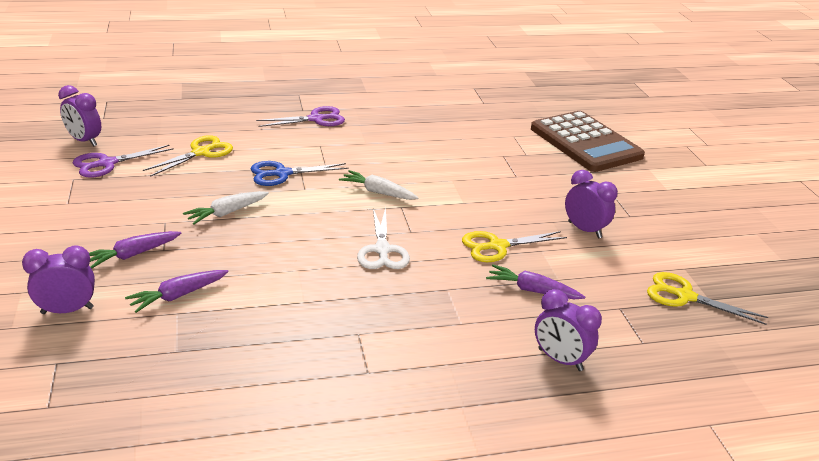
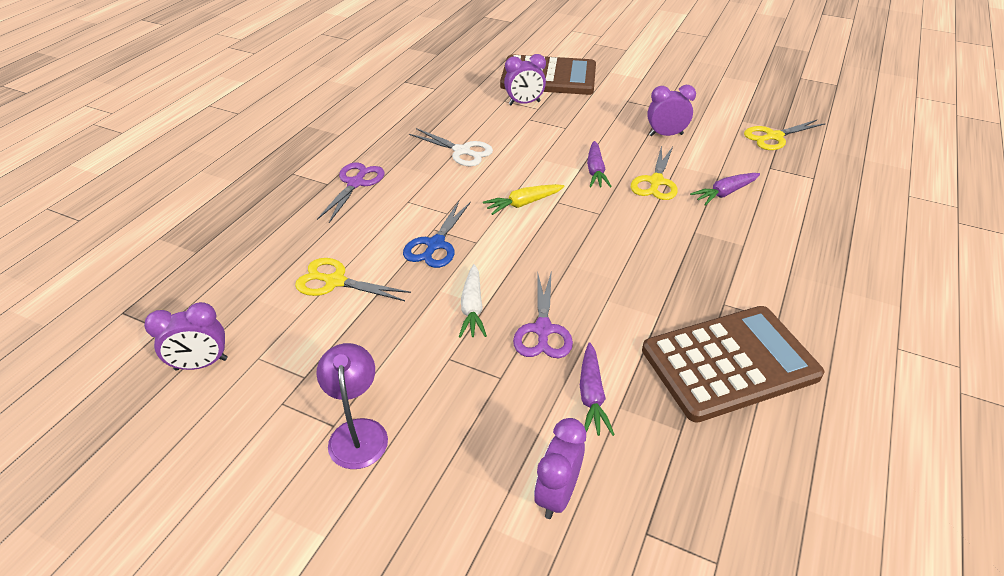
camera: 50 degrees left, 10 degrees up
(68, 213) = (358, 432): none -> purple lamp
(107, 163) = (278, 362): purple scissors -> purple scissors (543, 330)
(133, 255) = (491, 405): purple carrot -> purple carrot (595, 171)
(201, 152) = (335, 281): yellow scissors -> yellow scissors turned 60 degrees counterclockwise
(279, 357) = (729, 363): none -> brown calculator
(378, 192) = (523, 203): white carrot -> yellow carrot
(382, 250) = (615, 240): white scissors -> white scissors (462, 151)
(560, 360) = (813, 220): purple clock -> purple clock (524, 103)

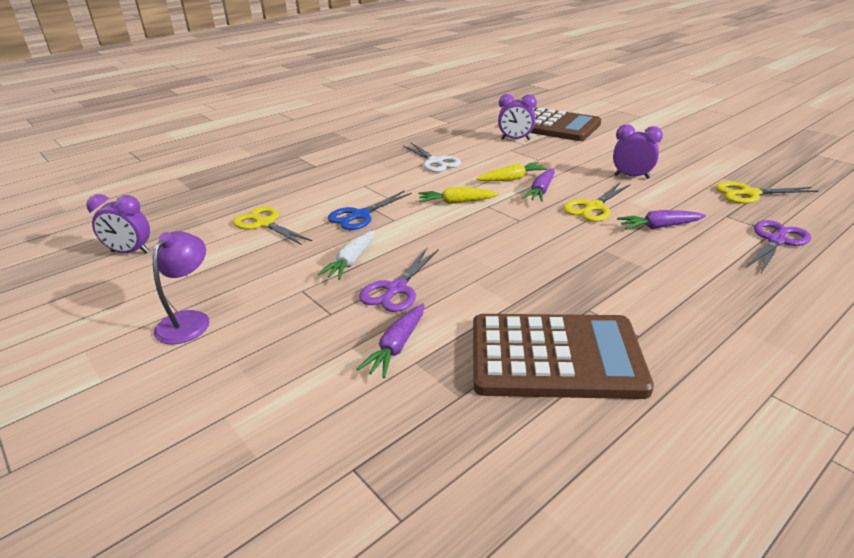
camera: 25 degrees right, 10 degrees down
(356, 183) = (335, 169): purple scissors -> purple scissors (776, 241)
(557, 160) = (512, 179): none -> yellow carrot
(557, 494) = (300, 410): purple clock -> none

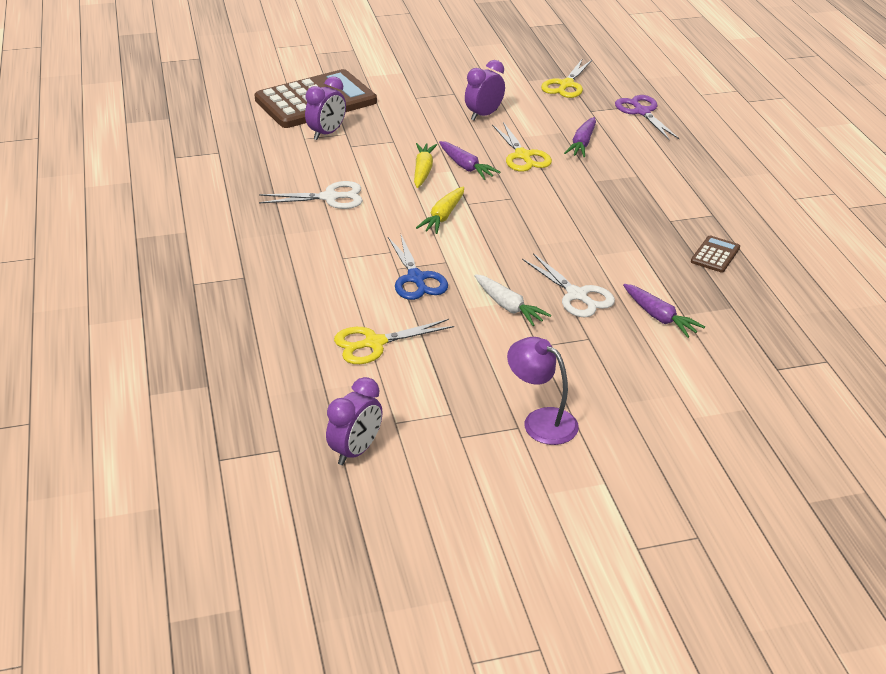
camera: 65 degrees left, 5 degrees up
(396, 289) = (577, 295): purple scissors -> white scissors
(555, 357) = (715, 255): brown calculator -> brown calculator, size x0.40

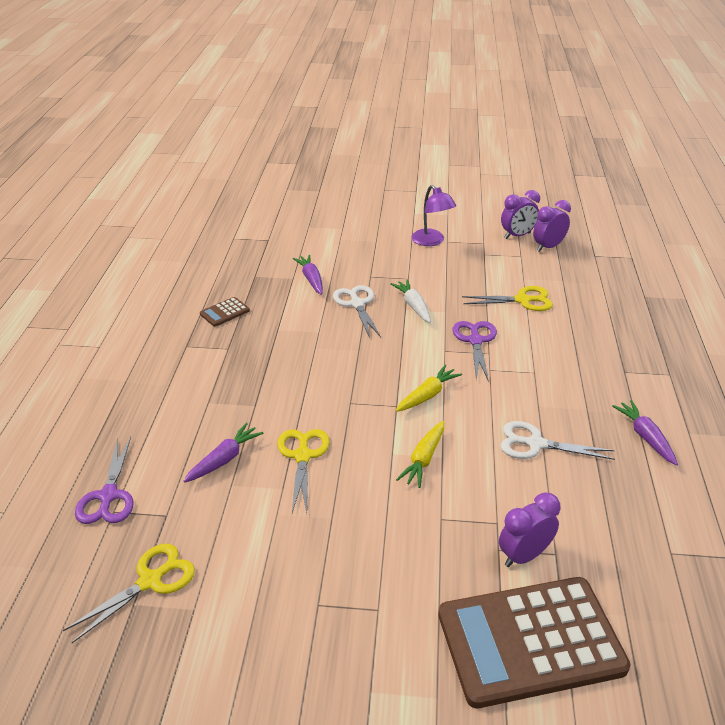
camera: 160 degrees left, 0 degrees up
(416, 278) = (475, 341): blue scissors -> purple scissors
(466, 167) = (374, 454): purple carrot -> purple carrot (645, 437)
(484, 115) = (304, 541): purple clock -> purple clock (517, 235)

